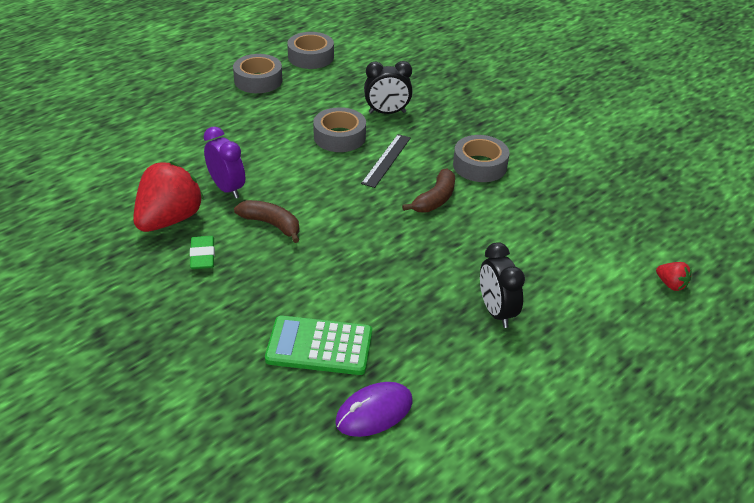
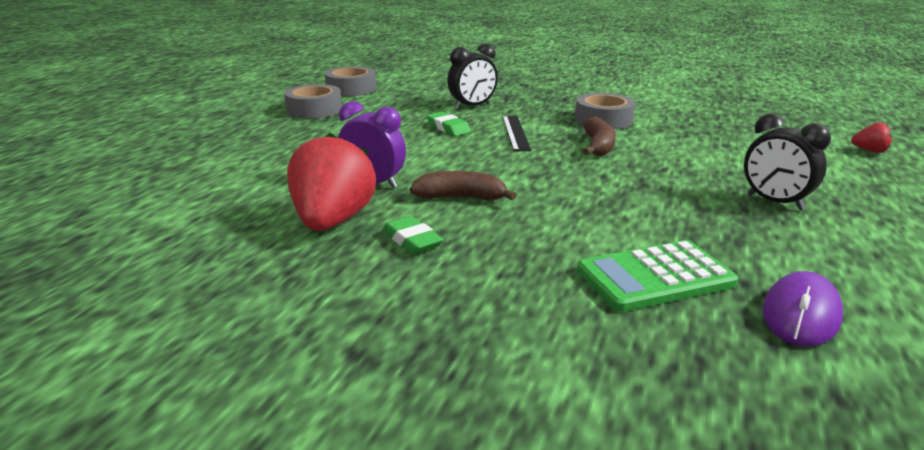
camera: 25 degrees left, 15 degrees down
(339, 137) = (448, 128): grey tape -> green eraser

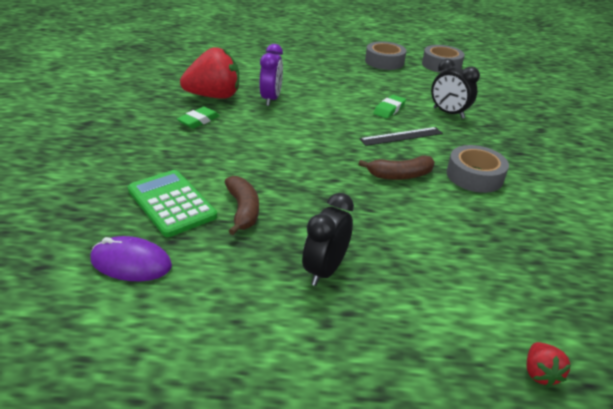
camera: 70 degrees right, 10 degrees up
(461, 197) = (263, 128): brown banana -> brown banana (243, 210)

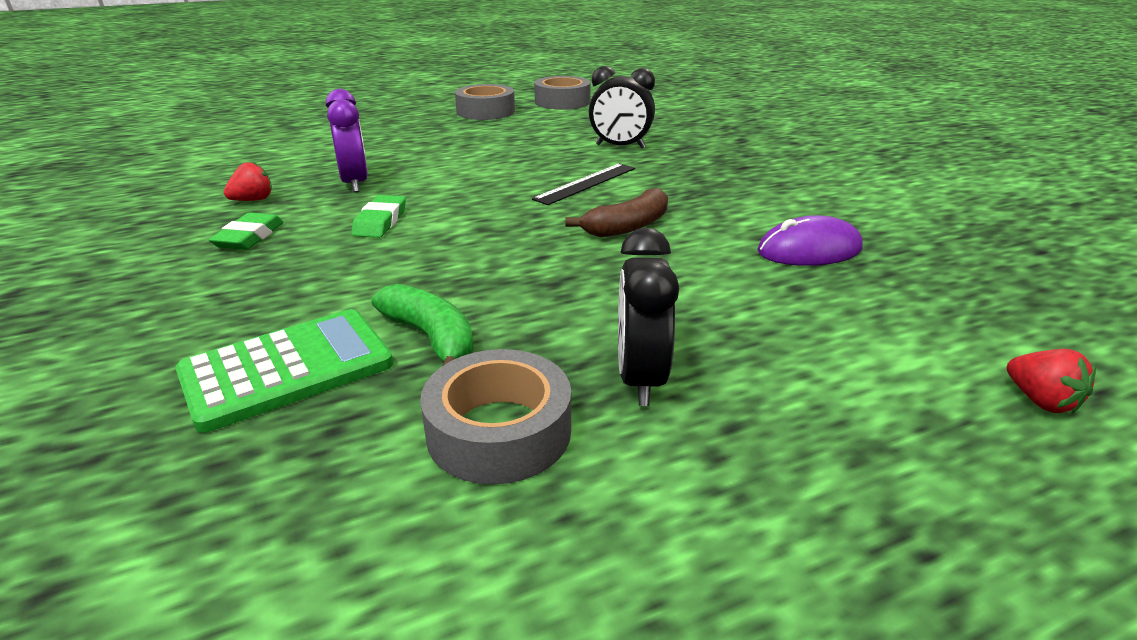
camera: 25 degrees left, 5 degrees down
(131, 263) = (273, 499): purple mouse -> purple mouse (809, 250)
(171, 203) = (287, 369): green calculator -> green calculator turned 120 degrees clockwise
(214, 96) = (253, 200): red strawberry -> red strawberry, size x0.44
(243, 210) = (431, 338): brown banana -> green banana
(389, 109) = (541, 158): green eraser -> green eraser (380, 221)
(474, 176) = (719, 203): grey tape -> grey tape (499, 431)

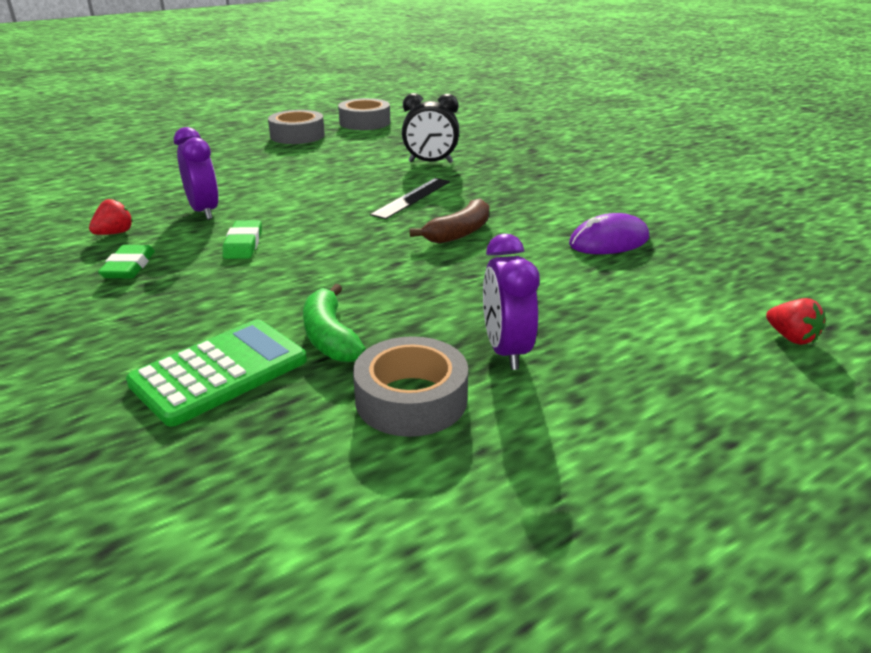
camera: 10 degrees left, 0 degrees up
(431, 338) = (330, 337): green banana -> green banana turned 150 degrees counterclockwise
(640, 379) = (506, 351): black clock -> purple clock

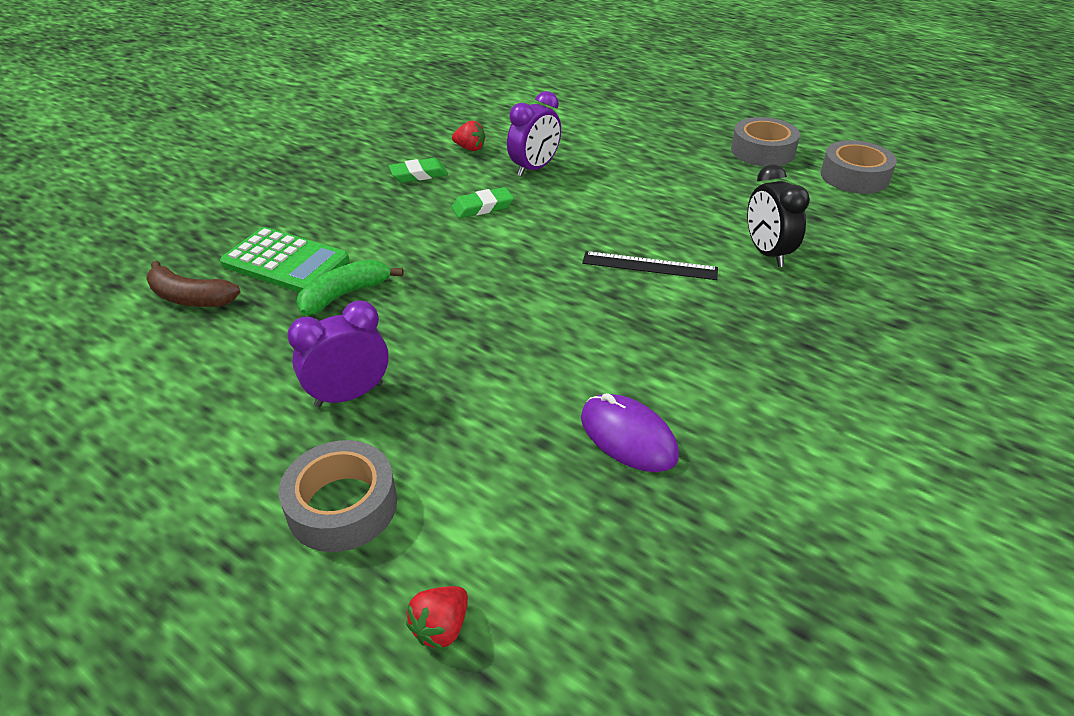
camera: 70 degrees right, 10 degrees up
(411, 399) = (266, 357): grey tape -> grey tape (342, 505)
(459, 233) = (579, 317): brown banana -> brown banana (190, 298)

